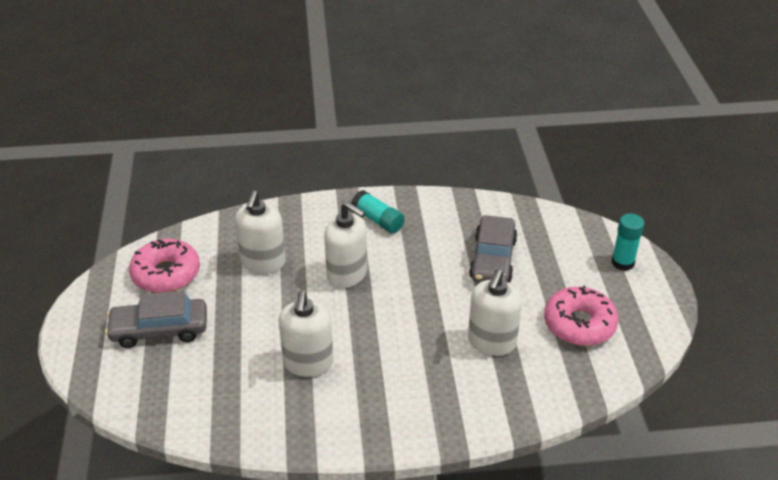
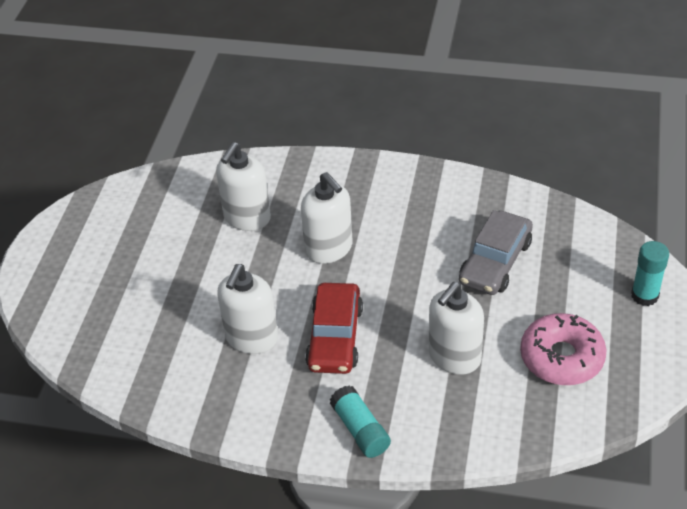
camera: 20 degrees right, 5 degrees up
(159, 329) = (118, 271): grey car -> none
(166, 274) = (145, 212): pink donut -> none
(378, 220) = (386, 192): turquoise glue stick -> turquoise glue stick (360, 430)
(382, 347) = (335, 337): none -> red car

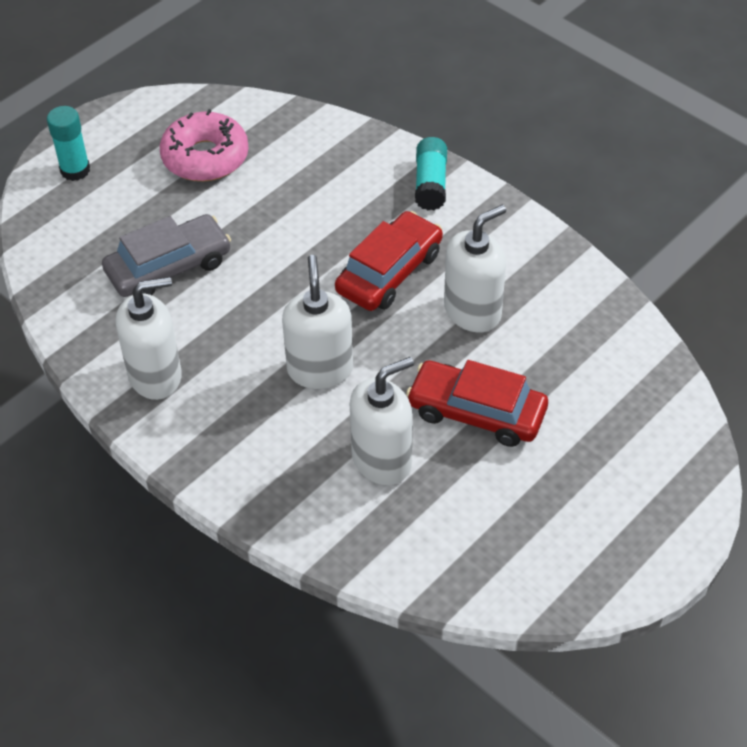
camera: 150 degrees left, 5 degrees up
(204, 272) = (476, 412): none -> red car
(454, 357) = (296, 201): white soap dispenser -> white soap dispenser (155, 376)

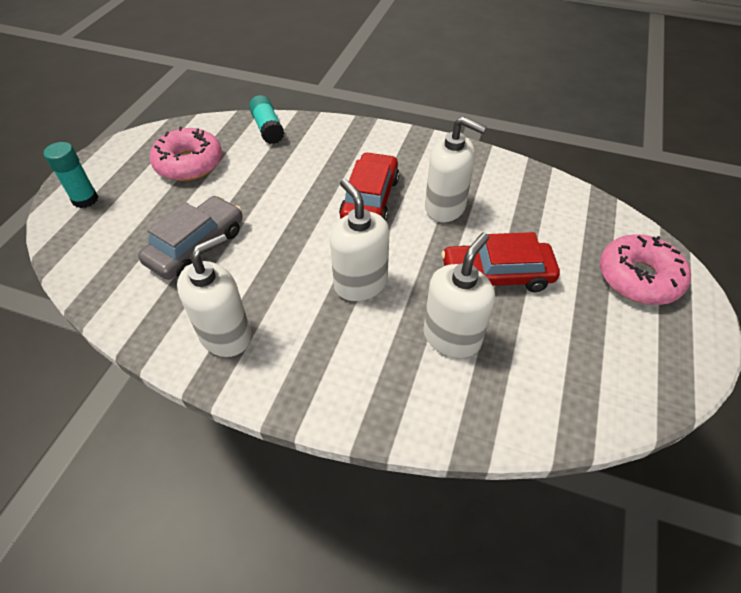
camera: 25 degrees left, 0 degrees up
(431, 184) = (363, 137): turquoise glue stick -> turquoise glue stick (268, 128)
(473, 311) = (445, 207): white soap dispenser -> white soap dispenser turned 90 degrees clockwise
(642, 473) = (638, 278): none -> pink donut

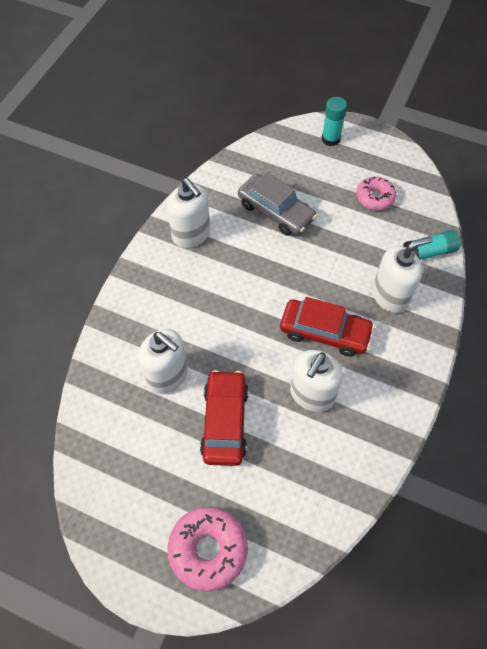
camera: 95 degrees right, 10 degrees up
(189, 163) = (374, 197): pink donut -> pink donut, size x0.66
(360, 283) = (227, 318): white soap dispenser -> white soap dispenser (390, 296)

